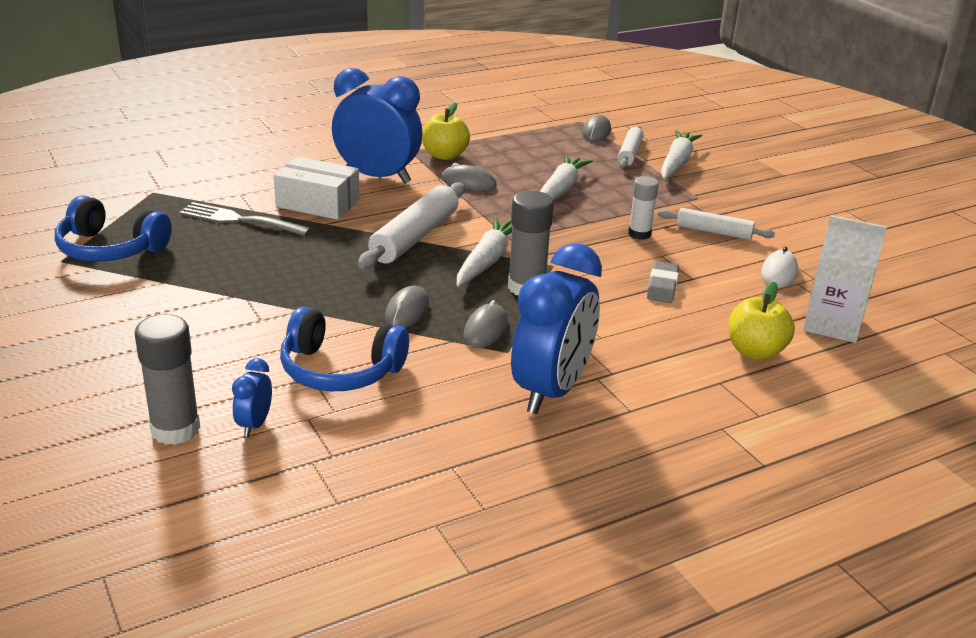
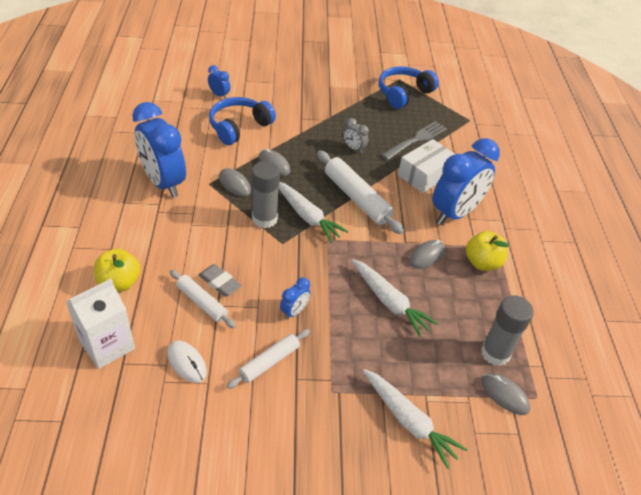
camera: 115 degrees right, 15 degrees up
(175, 429) = (233, 78): grey glue stick -> grey glue stick (495, 353)
(306, 259) = (354, 149): none -> grey clock
(630, 153) = (445, 394): white rolling pin -> white rolling pin (202, 303)
(639, 234) = (294, 311): white glue stick -> blue clock

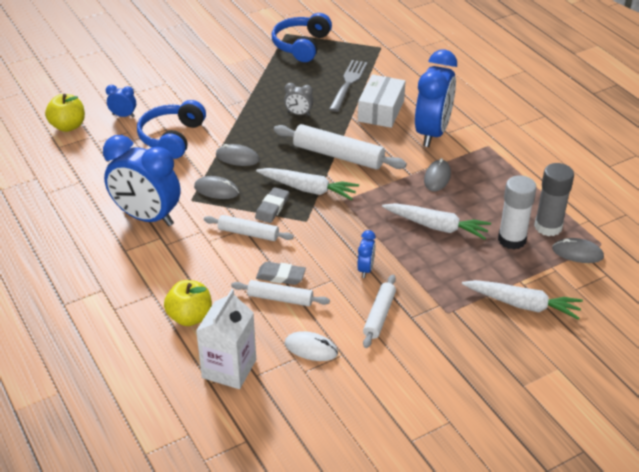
camera: 25 degrees left, 5 degrees down
(227, 232) = (248, 233): none -> white rolling pin
(264, 219) = (272, 208): grey glue stick -> grey eraser
(449, 349) = (512, 240): none -> white glue stick
(482, 263) = (485, 163): yellow apple -> yellow apple (68, 126)

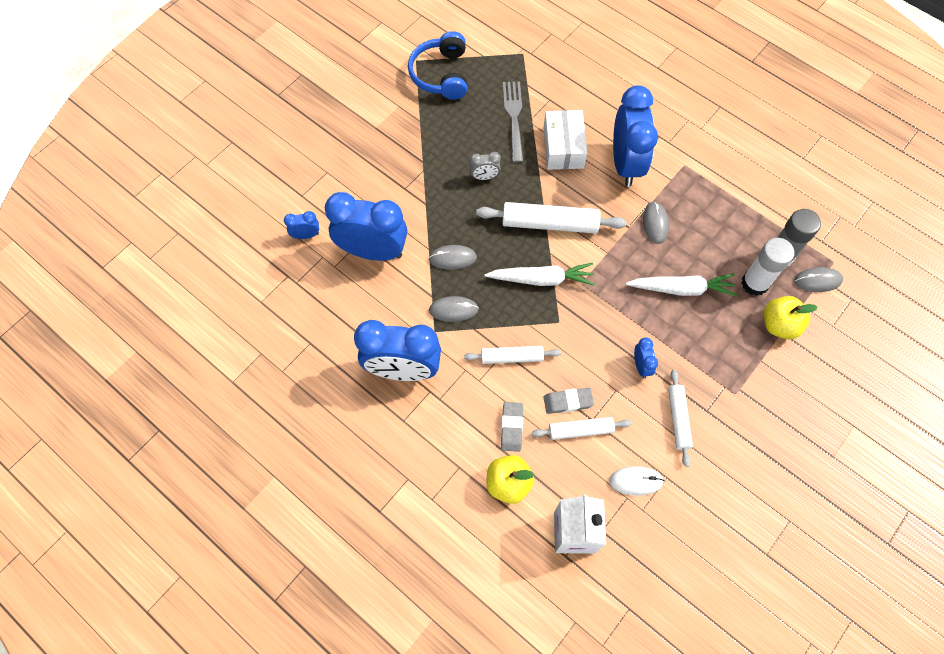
camera: 20 degrees left, 25 degrees up
(68, 126) = (255, 269): yellow apple -> yellow apple (779, 325)
(172, 138) = (373, 251): blue headphones -> blue clock
(272, 208) = (518, 315): grey eraser -> grey eraser (511, 427)
(522, 304) = (795, 361): white carrot -> none

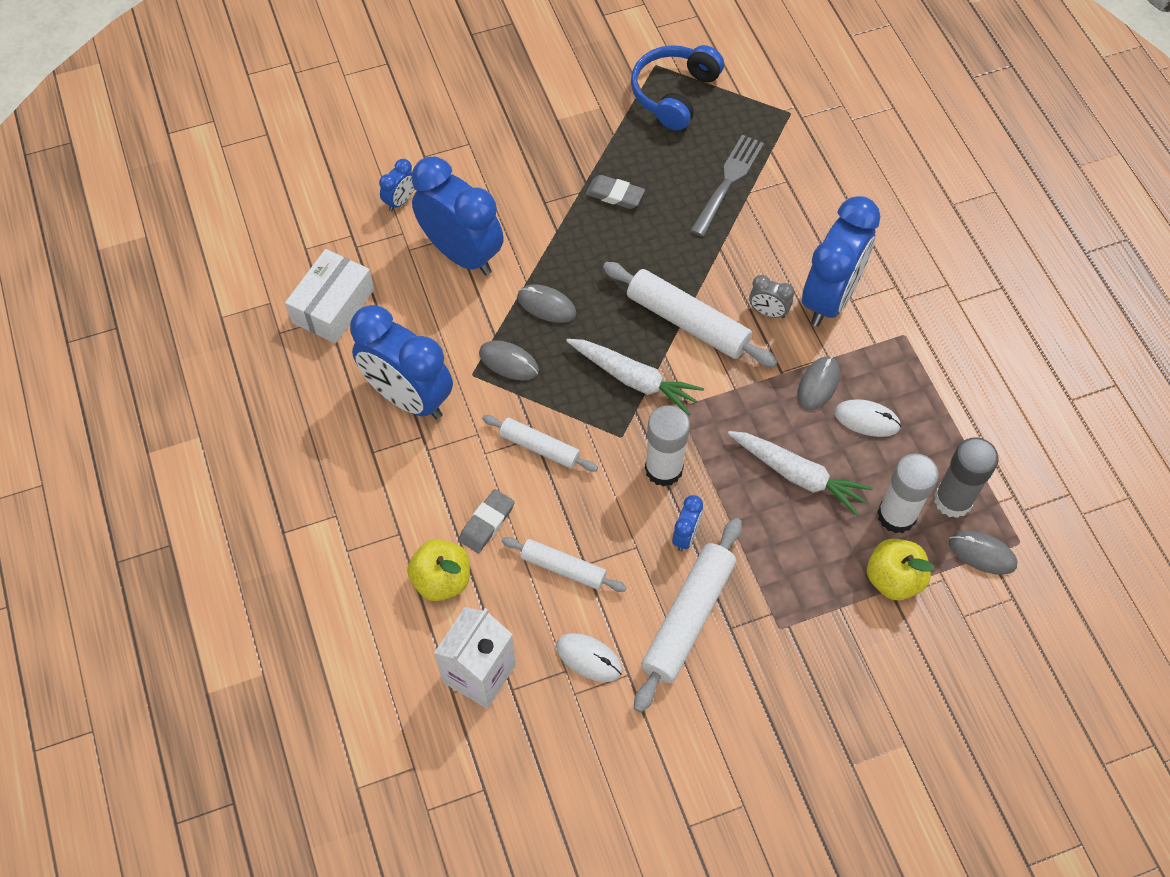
camera: 30 degrees right, 5 degrees down
(306, 235) = (400, 201): blue clock -> blue clock turned 105 degrees clockwise
(484, 177) = (646, 233): grey clock -> grey clock (768, 312)
(563, 147) = (764, 243): white box -> white box (333, 306)
(568, 402) = (570, 529): grey eraser -> grey eraser (615, 195)
(599, 329) = (663, 469): none -> white glue stick
(678, 419) = (688, 618): white rolling pin -> white rolling pin, size x1.66
(698, 231) = (866, 420): none -> white mouse

